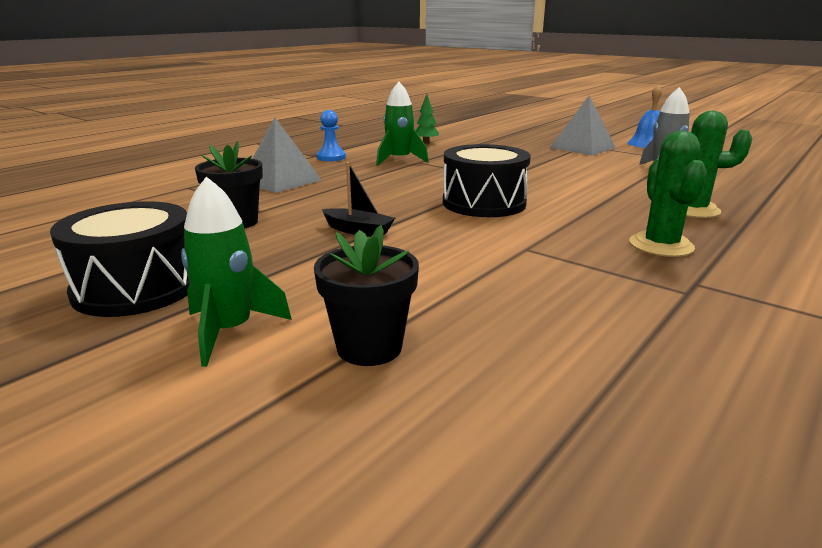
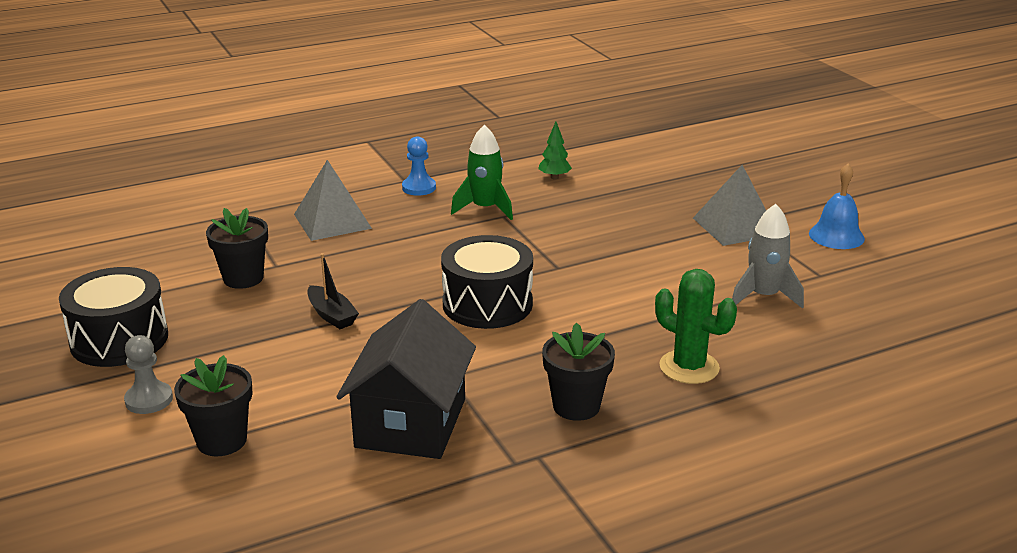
camera: 25 degrees right, 5 degrees up
(229, 331) = (149, 400): green rocket -> grey pawn
(548, 286) = (411, 423): none -> black house
(661, 245) = (576, 406): green cactus -> black flower pot

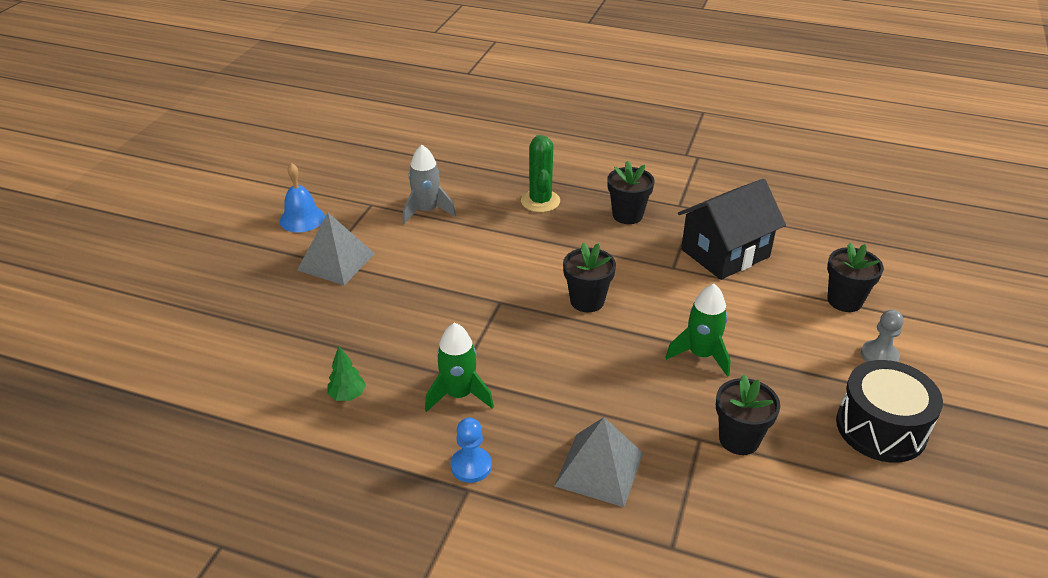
camera: 135 degrees left, 10 degrees up
(331, 315) = (701, 355): black boat -> green rocket
(487, 304) = (587, 301): black drum -> black flower pot

